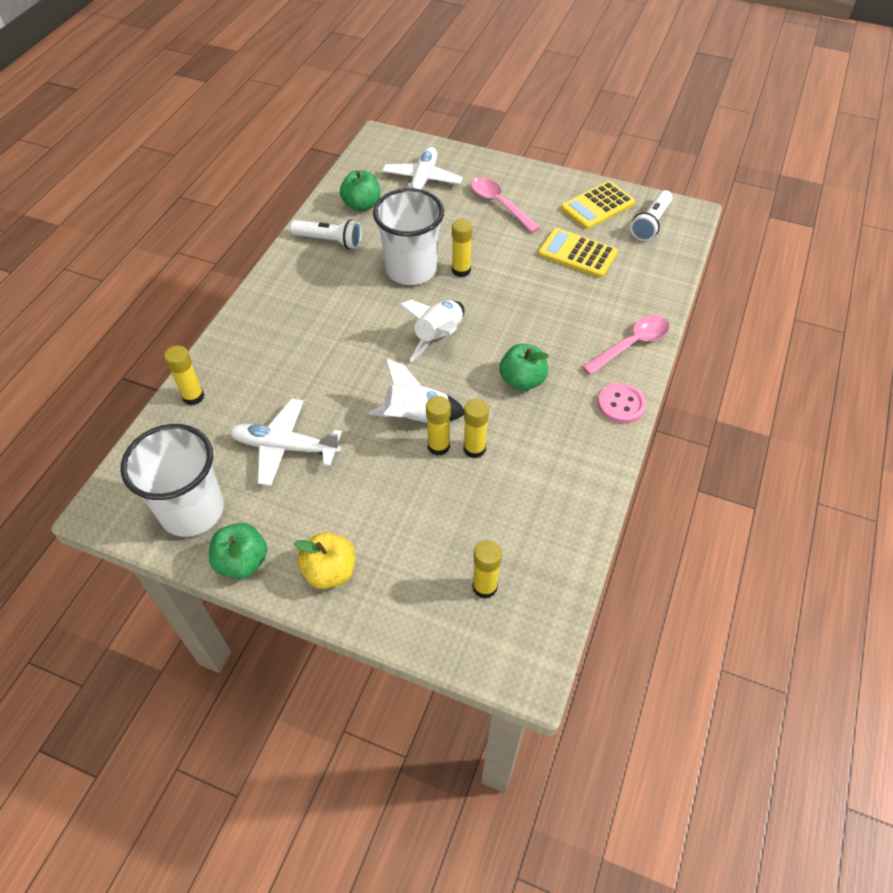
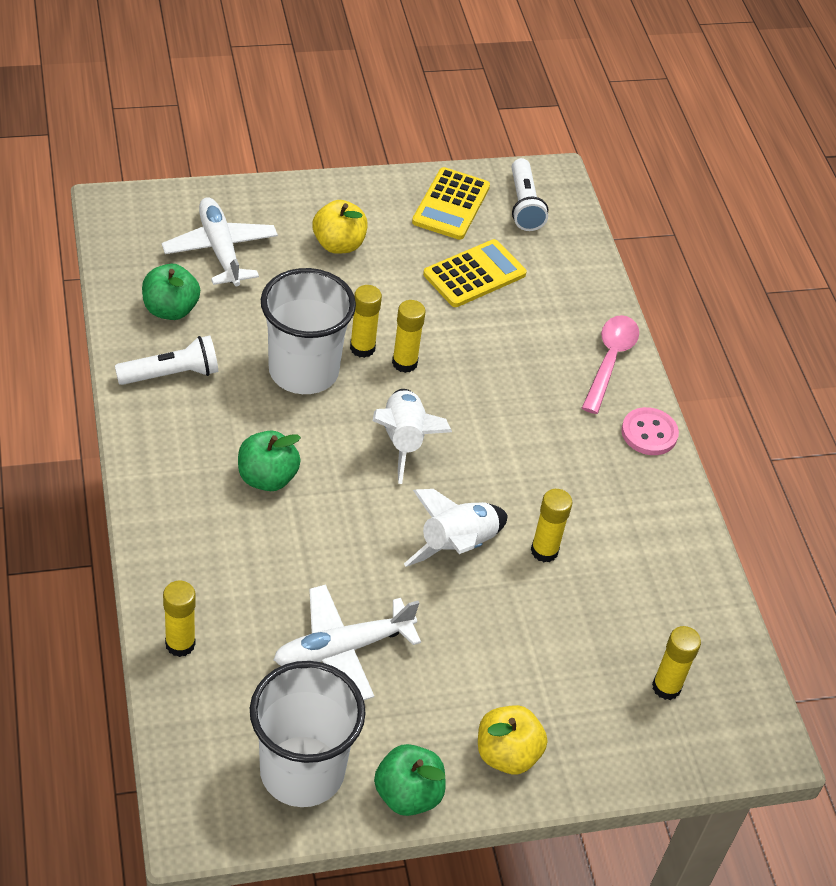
camera: 40 degrees left, 5 degrees down
(438, 446) = (506, 566): yellow glue stick -> yellow glue stick (404, 363)
(499, 204) = (338, 244): pink spoon -> yellow apple
(522, 380) = (532, 452): green apple -> green apple (267, 478)
(577, 254) = (474, 274): yellow calculator -> yellow calculator turned 150 degrees clockwise

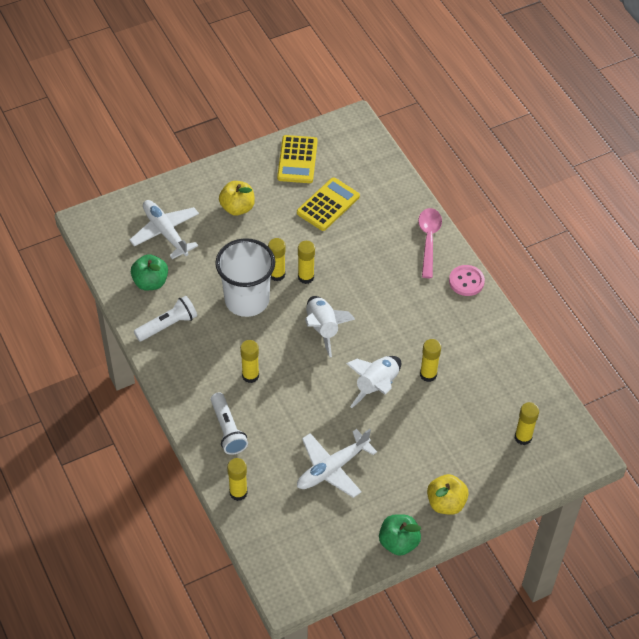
camera: 10 degrees left, 5 degrees up
(267, 478) = (250, 375): green apple -> yellow glue stick
(302, 771) = (335, 546): white cup -> none
(524, 205) = (343, 147): white flashlight -> white flashlight (227, 430)

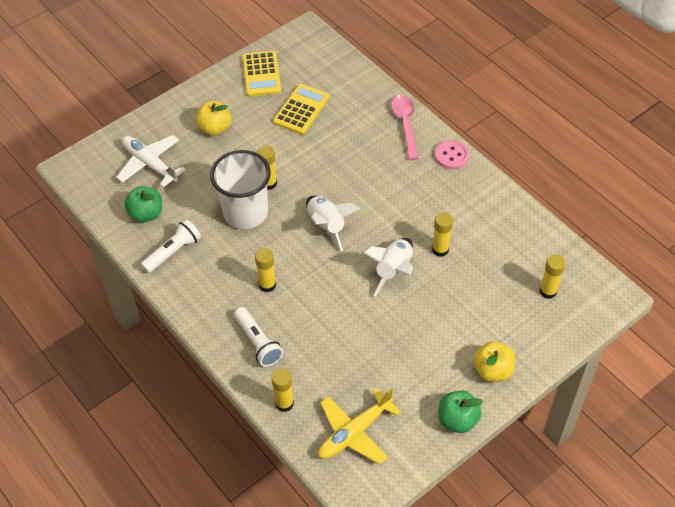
camera: 10 degrees left, 0 degrees up
(297, 534) = (354, 432): none -> yellow plane
(306, 277) = (297, 180): yellow glue stick -> none
(332, 468) = (372, 359): white plane -> none

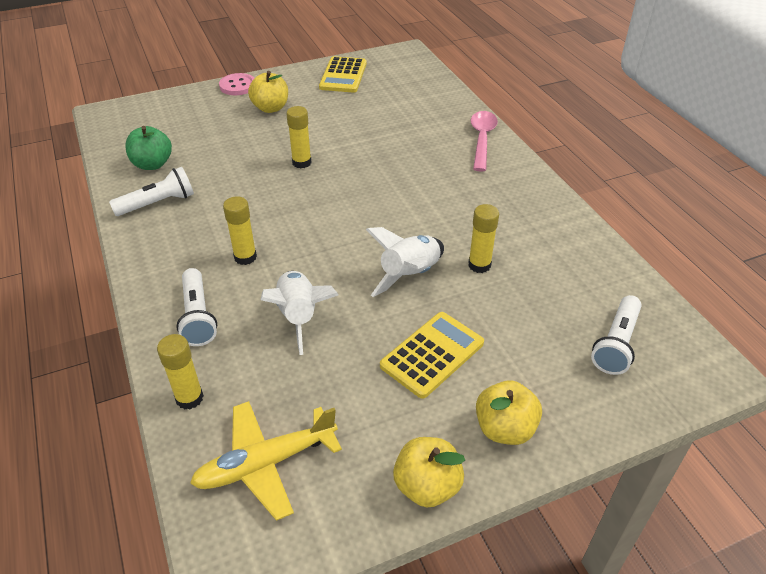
camera: 15 degrees right, 10 degrees down
(150, 164) = (185, 124): white plane -> none
(245, 213) = (260, 183): white cup -> none
(301, 110) = (370, 108): yellow calculator -> yellow calculator (432, 354)
(327, 226) = (347, 213): white rocket -> white rocket (299, 316)
(451, 156) = (527, 176): pink button -> pink button (237, 86)
(457, 420) = (427, 486): green apple -> yellow apple
(548, 291) = (616, 344): yellow glue stick -> white flashlight

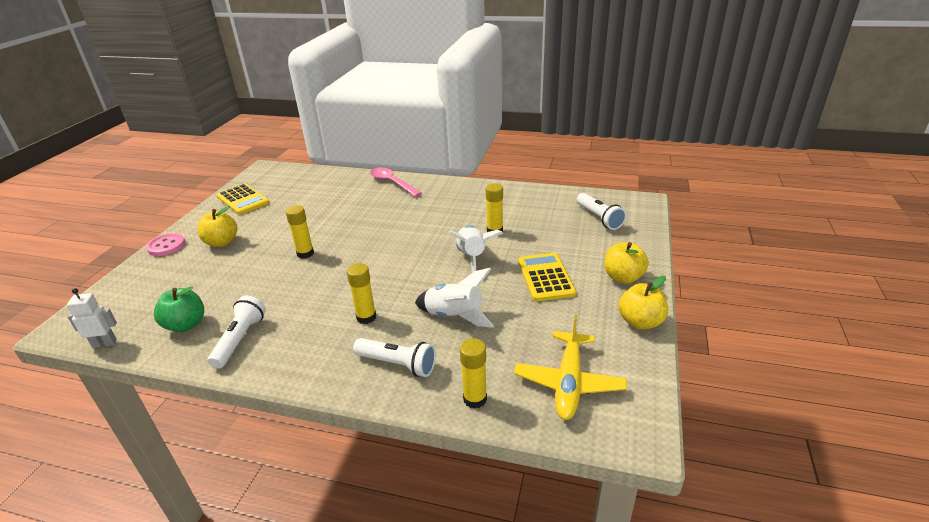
camera: 50 degrees left, 10 degrees down
(103, 142) = (105, 343): none -> white robot

